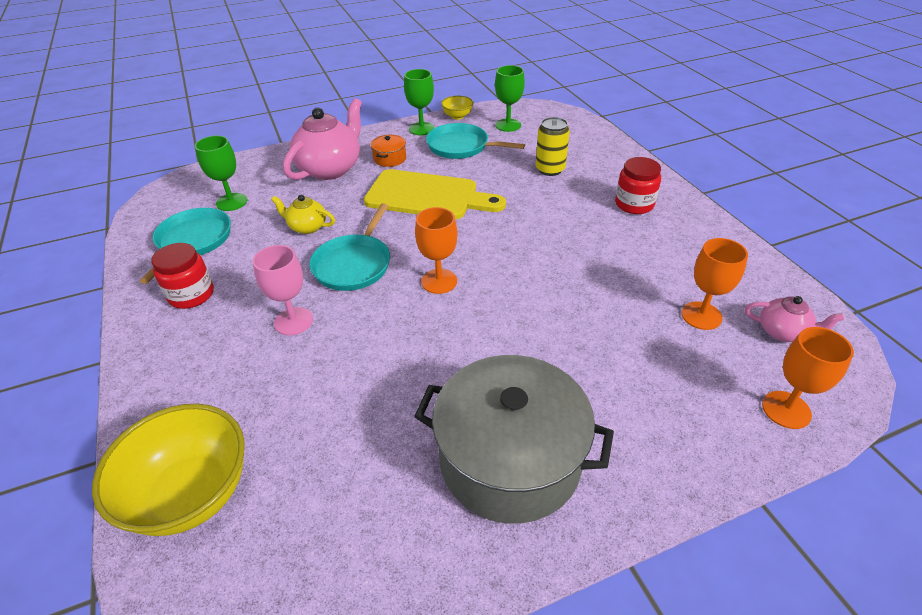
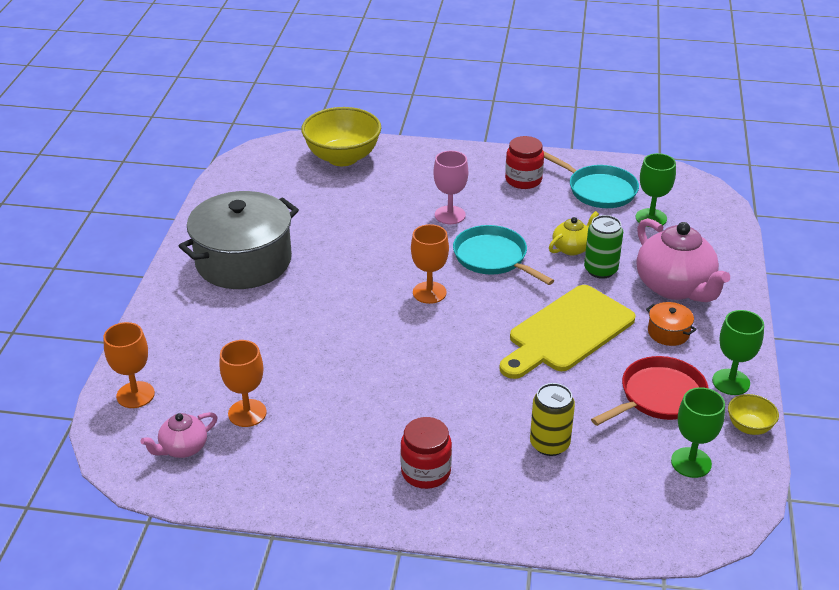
camera: 120 degrees right, 5 degrees down
(331, 204) = (600, 270): none -> green can
(461, 147) = (659, 396): turquoise pan -> red pan

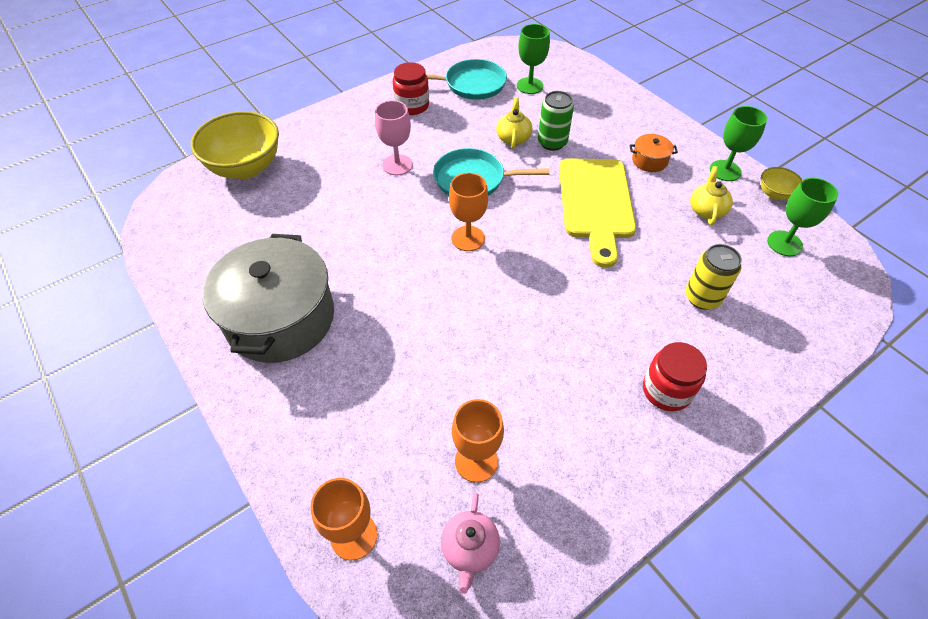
camera: 45 degrees left, 15 degrees up
(659, 396) = (706, 210): red pan -> yellow teapot
(675, 287) = (609, 126): pink teapot -> none

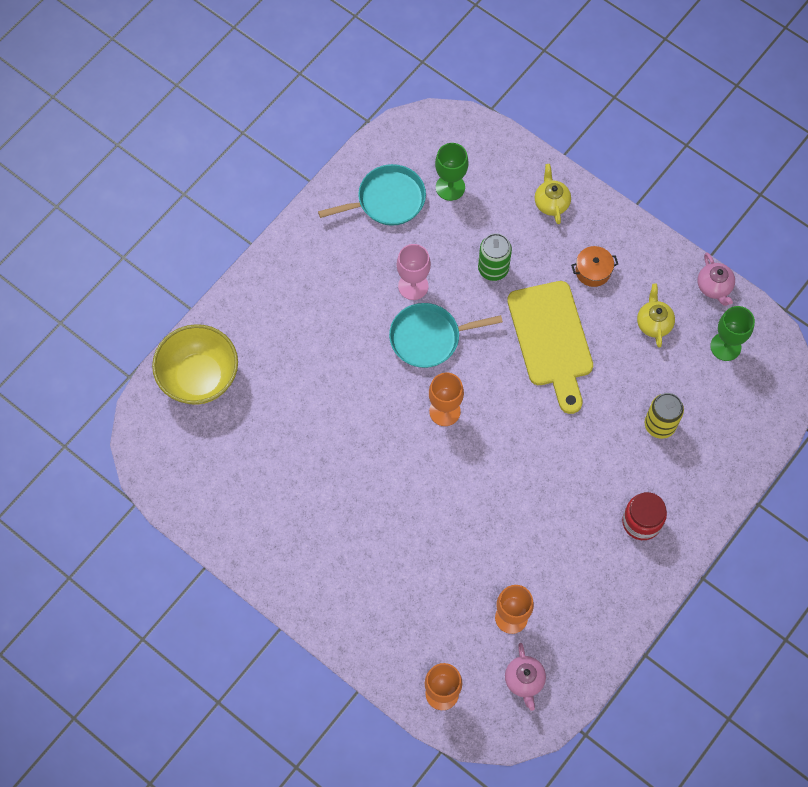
camera: 15 degrees left, 15 degrees up
(280, 318) = (312, 536): grey pot -> none
(397, 165) = (348, 337): pink goblet -> pink goblet (413, 286)
(412, 106) = (334, 249): red jar -> none
(513, 138) = (453, 271): yellow teapot -> yellow teapot (551, 203)
(725, 170) = (666, 267): green goblet -> none
(774, 194) = (714, 287): yellow bowl -> pink teapot

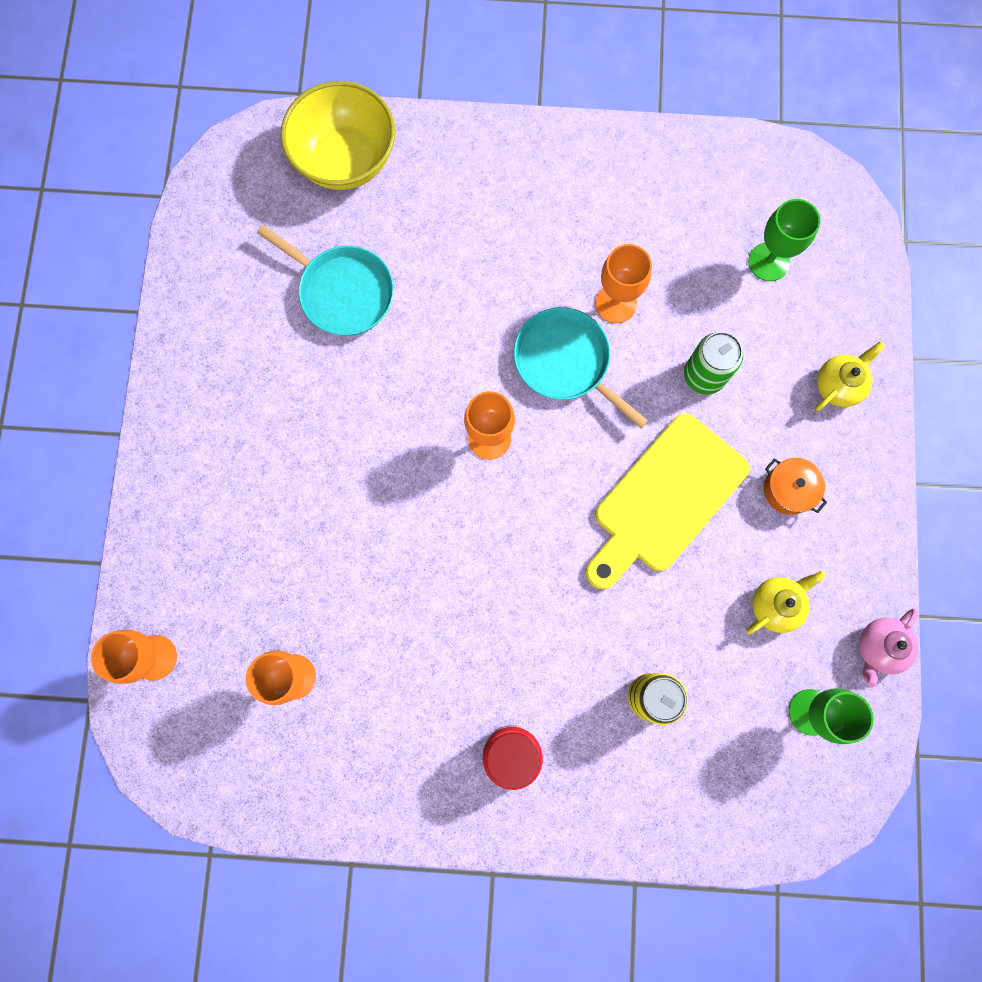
camera: 55 degrees right, 10 degrees up
(387, 200) = (699, 206): turquoise pan -> turquoise pan (343, 292)
(413, 286) = (616, 303): pink goblet -> orange goblet
(524, 680) = (227, 741): pink teapot -> none

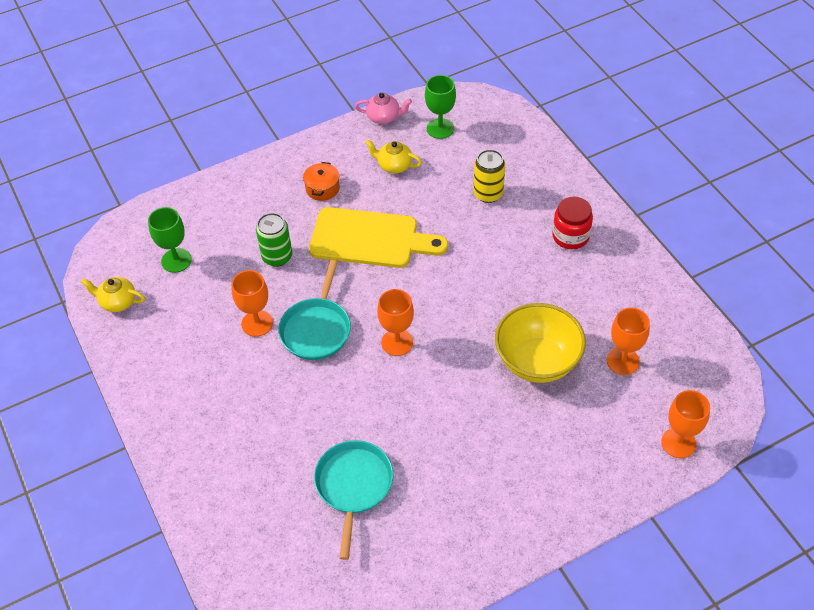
camera: 120 degrees left, 25 degrees down
(345, 160) = (246, 548): yellow bowl -> yellow bowl (537, 361)
(838, 385) = (240, 194): yellow teapot -> yellow teapot (117, 302)

